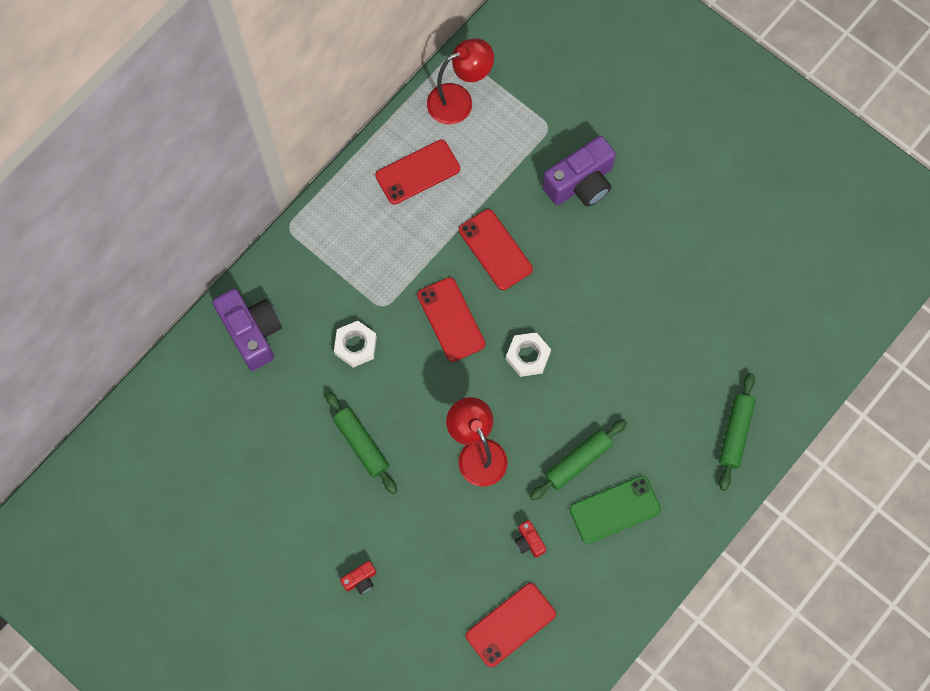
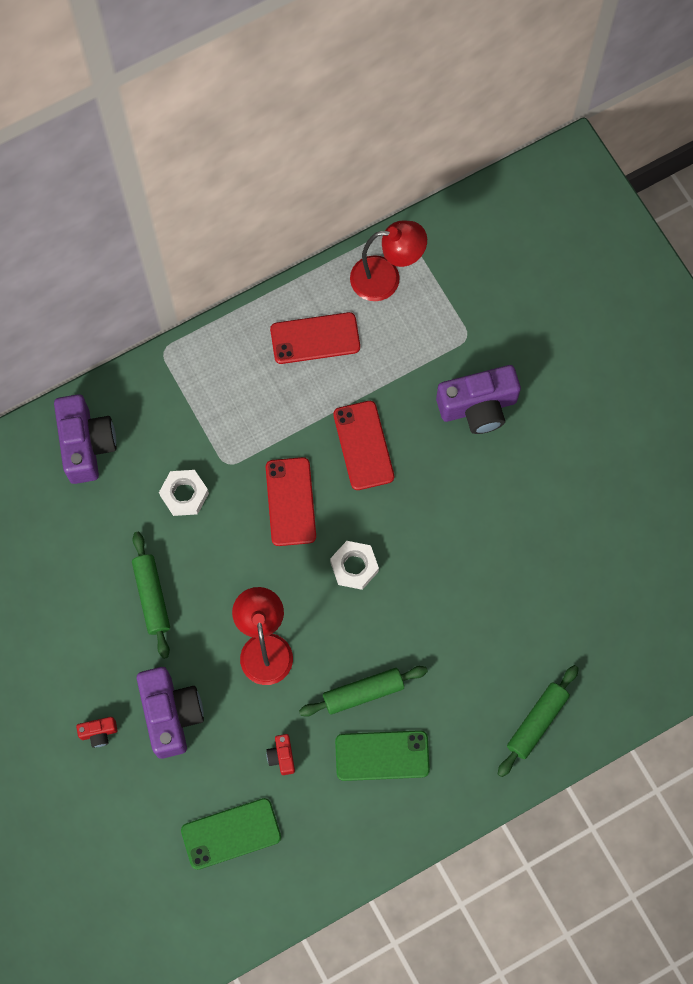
camera: 20 degrees right, 0 degrees up
(418, 541) = (171, 714): none -> purple camera
(510, 624) = (231, 833): red phone -> green phone

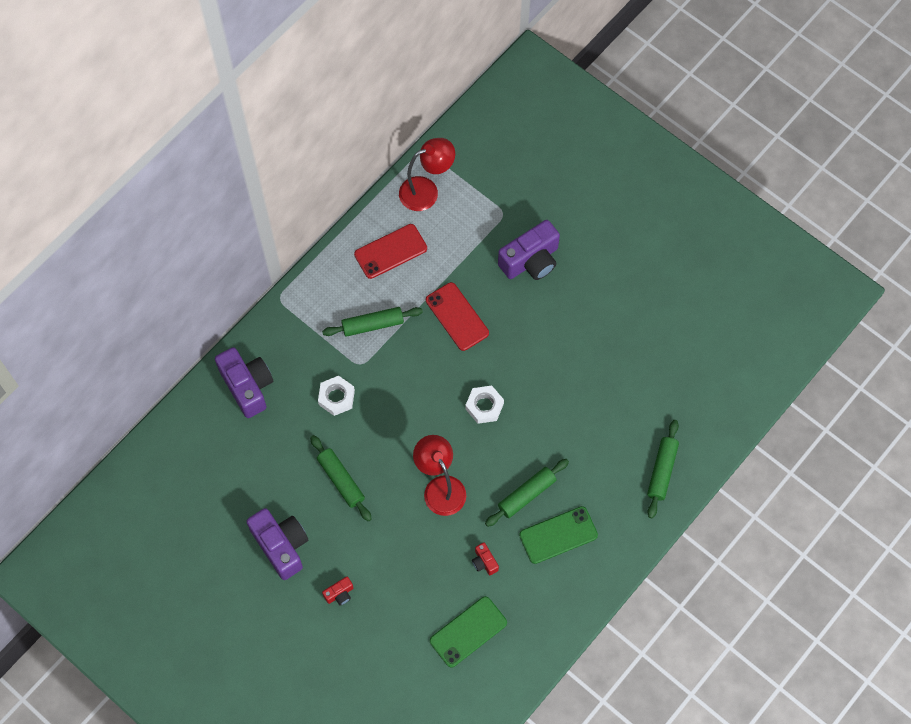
camera: 20 degrees left, 5 degrees down
(171, 714) = (389, 561): purple camera -> purple camera (281, 546)
(260, 421) = (372, 325): none -> green rolling pin
(291, 501) = (418, 375): red phone -> none

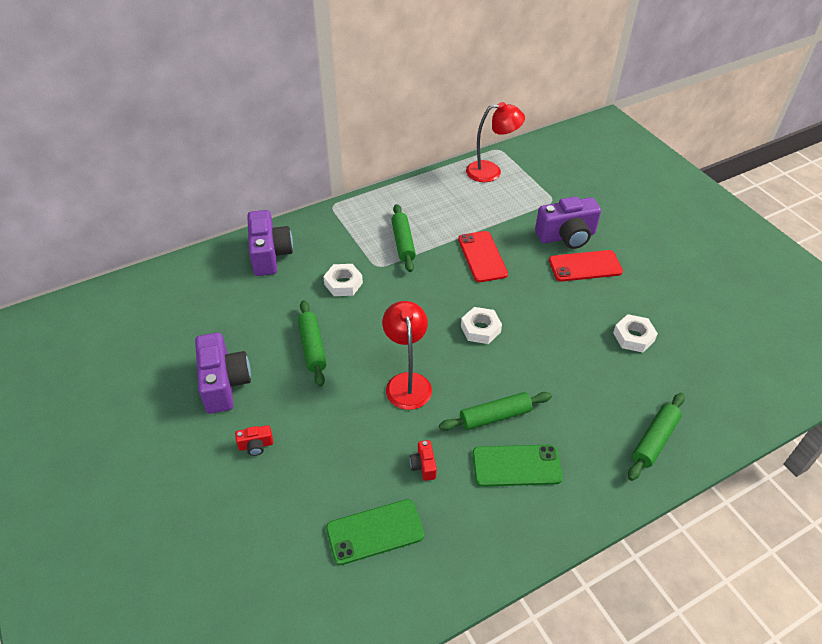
camera: 20 degrees right, 20 degrees down
(372, 325) = (403, 242): green rolling pin -> green rolling pin turned 75 degrees clockwise
(390, 251) = (442, 200): red phone -> red phone (585, 266)
(622, 367) = (633, 337): none -> white nut

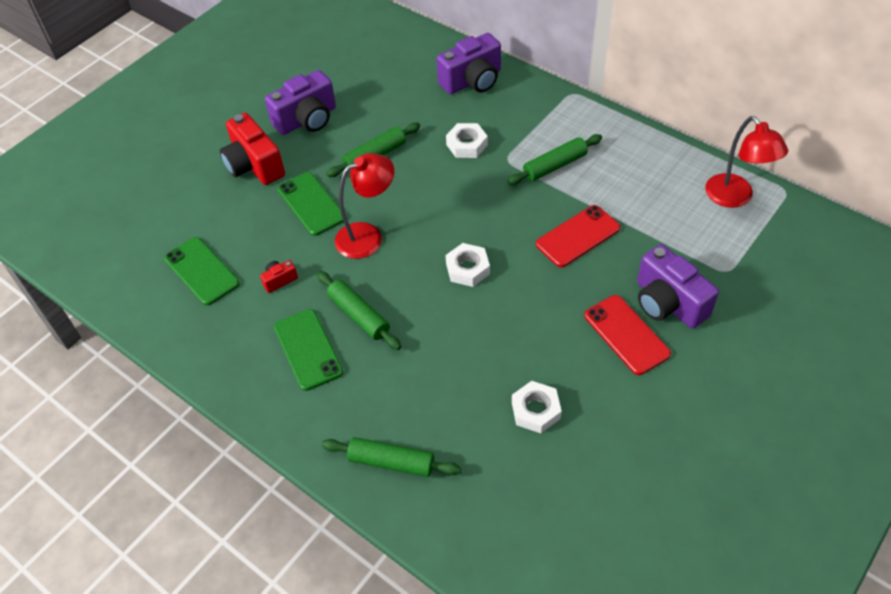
camera: 70 degrees right, 5 degrees up
(256, 445) = (254, 165): red camera -> red camera, size x2.21
(341, 412) = (311, 204): none -> green phone

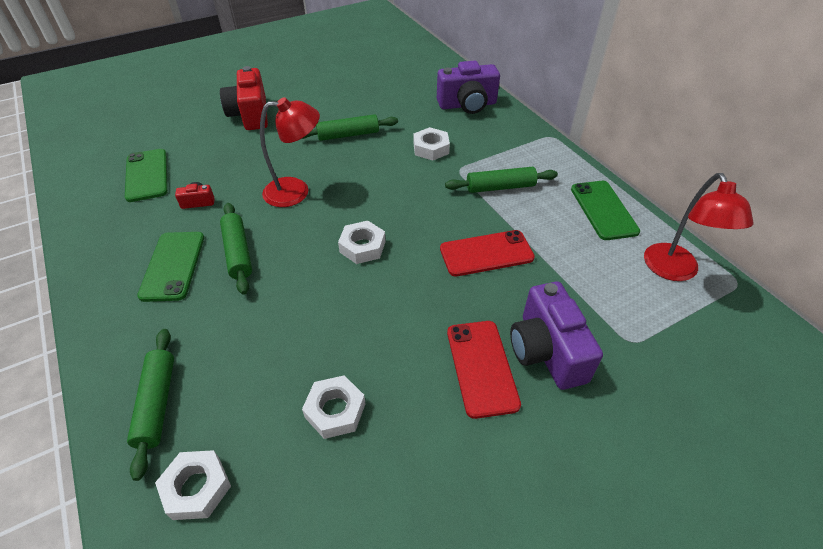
camera: 20 degrees right, 5 degrees down
(307, 119) = (315, 96): purple camera -> none
(311, 204) = (270, 154): green phone -> green phone (603, 210)
(391, 462) = (157, 404): green rolling pin -> green rolling pin turned 45 degrees clockwise
(471, 503) = (197, 488): none -> white nut

